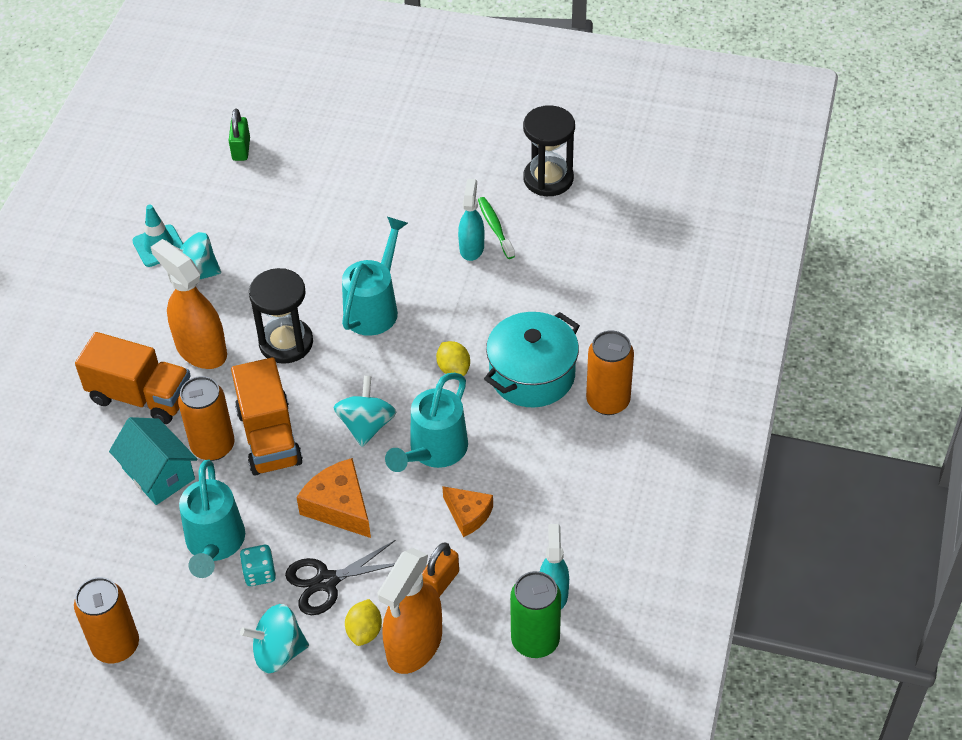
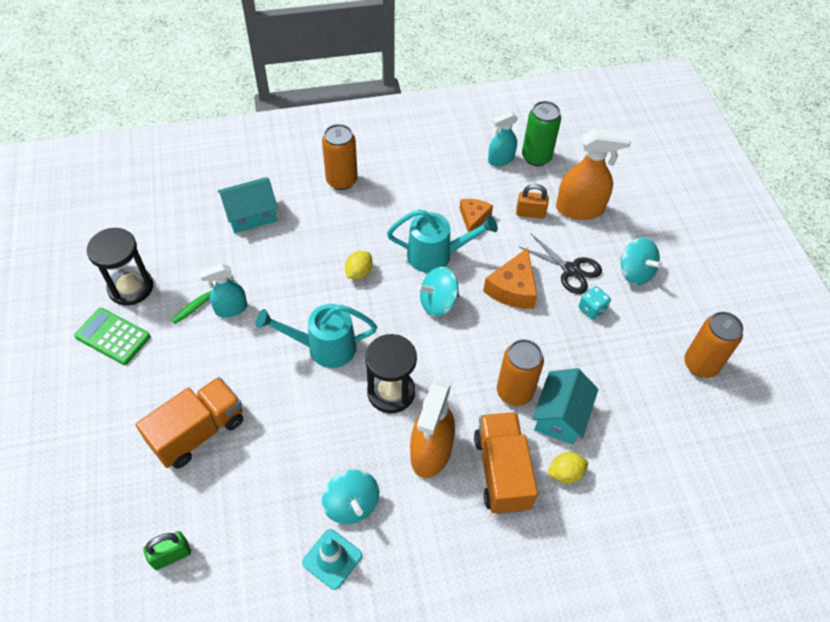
camera: 120 degrees left, 5 degrees up
(214, 544) = (590, 347): turquoise watering can -> none
(269, 437) = (484, 358): orange truck -> orange truck (198, 432)
(364, 631) = (589, 236): yellow lemon -> yellow lemon (565, 473)
(492, 155) = (113, 336): none -> green calculator
(532, 375) = (340, 226): turquoise pot -> none
(597, 299) = (251, 215): none -> turquoise house

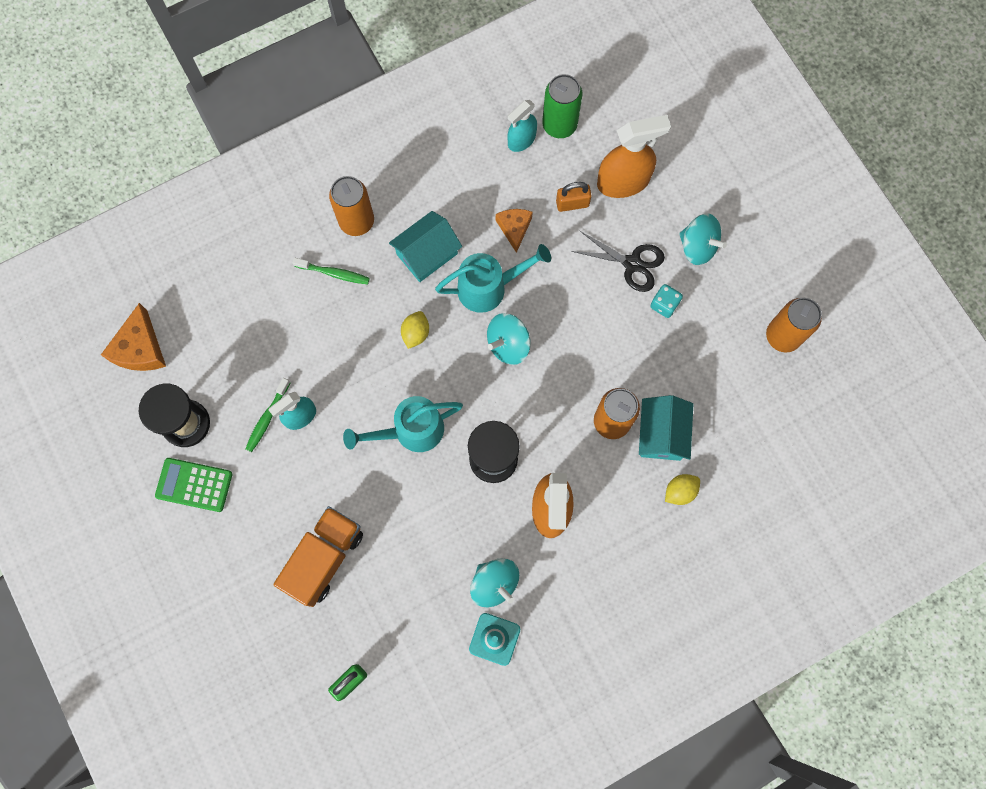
camera: 15 degrees left, 20 degrees up
(251, 215) = (275, 296): turquoise house -> turquoise house (427, 254)
(307, 211) = (334, 273): none -> green toothbrush
(501, 471) = (621, 508): orange truck -> none
(513, 288) = (579, 304): orange cheese -> orange cheese (140, 348)

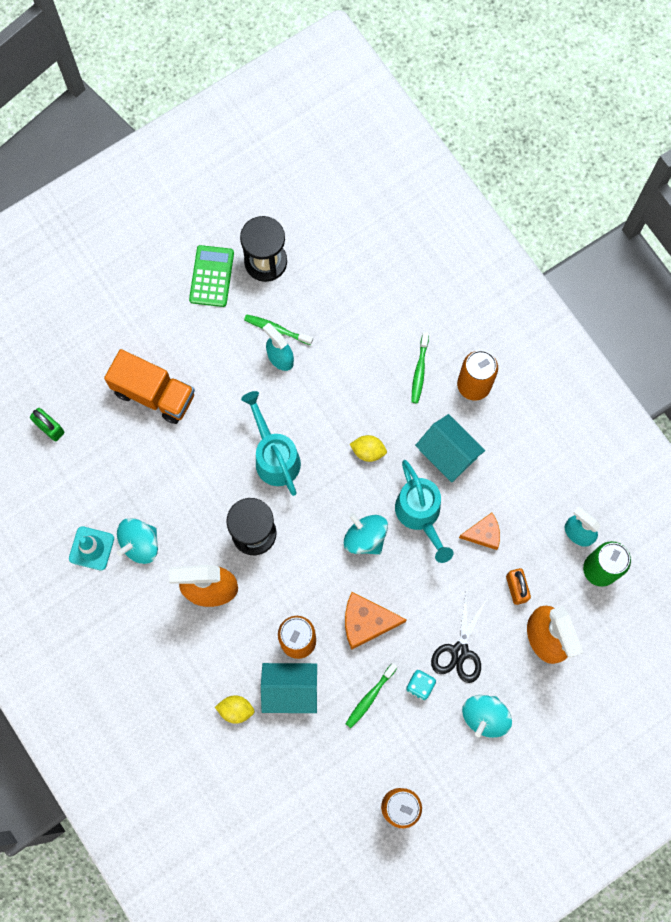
camera: 85 degrees right, 0 degrees up
(140, 348) = (331, 213): orange cheese -> orange cheese (366, 622)
(673, 355) = (370, 697): none -> green toothbrush
(680, 491) = (236, 710): yellow lemon -> yellow lemon turned 45 degrees counterclockwise

